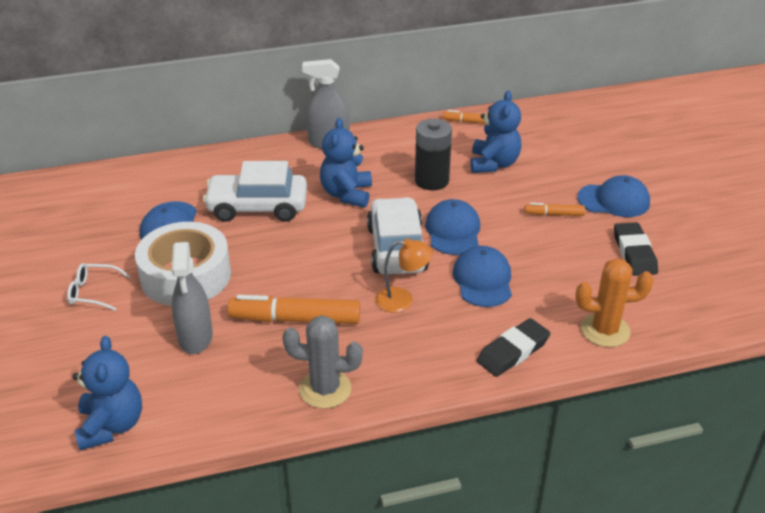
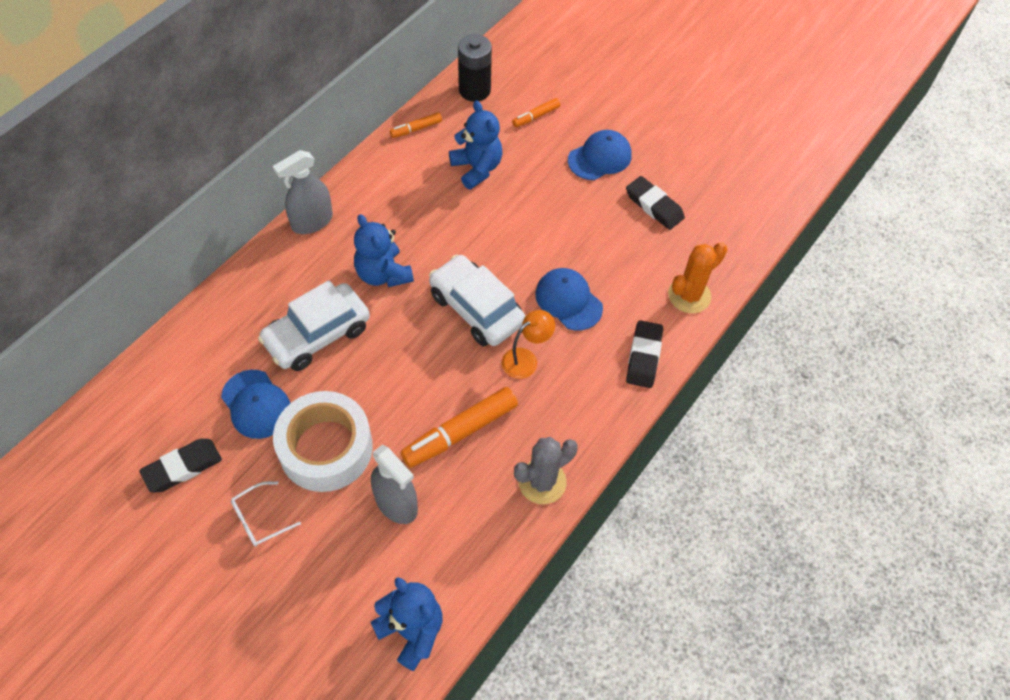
camera: 40 degrees left, 20 degrees up
(81, 236) = (182, 467): none -> black eraser
(431, 180) = (442, 217): black battery -> black battery (474, 90)
(453, 231) = (505, 263): blue cap -> none
(554, 214) = (567, 199): orange marker -> orange marker (536, 116)

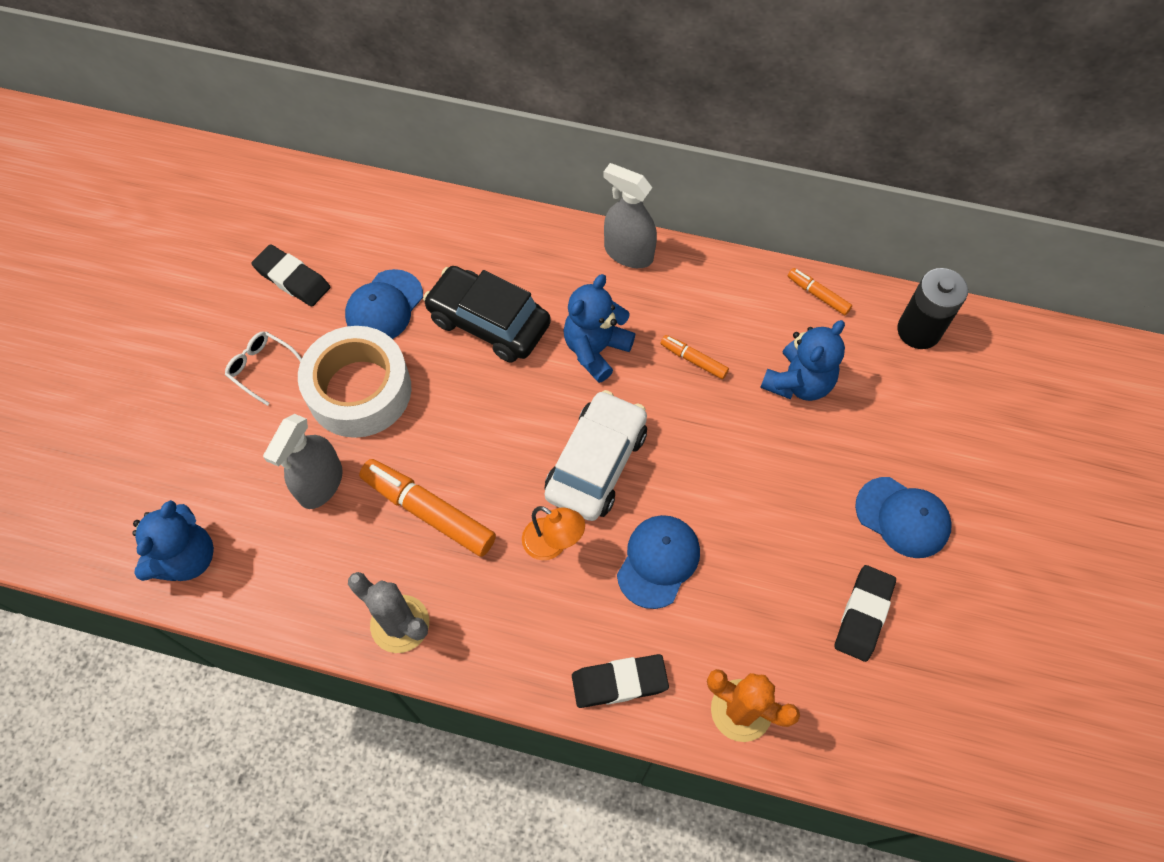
camera: 70 degrees right, 5 degrees up
(317, 335) = (489, 322): white car -> black car
(536, 116) = (922, 415): orange marker -> orange marker (693, 360)

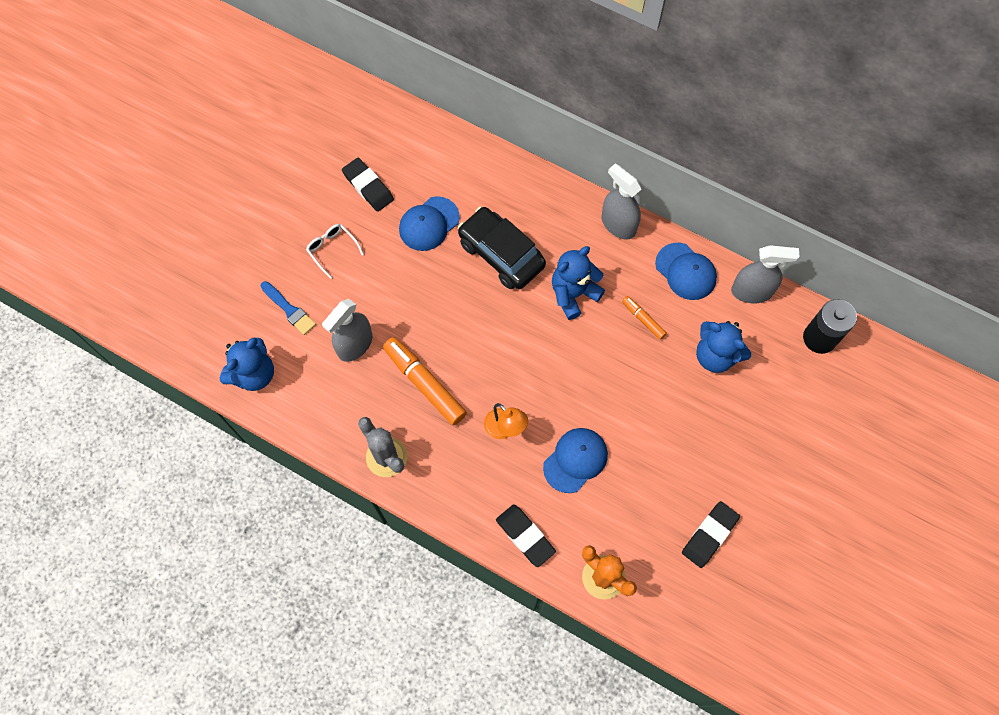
camera: 15 degrees right, 5 degrees up
(218, 459) = (289, 309): none -> blue brush
(359, 390) = (397, 283): white tape -> none
(596, 463) = (551, 379): white car -> none
(619, 682) = (525, 536): black eraser -> black eraser turned 45 degrees clockwise
(798, 382) = (715, 355): blue teddy bear -> blue teddy bear turned 75 degrees clockwise
(818, 295) = (751, 291): orange marker -> grey spray bottle
(902, 517) = (760, 474): blue cap -> blue cap (685, 271)

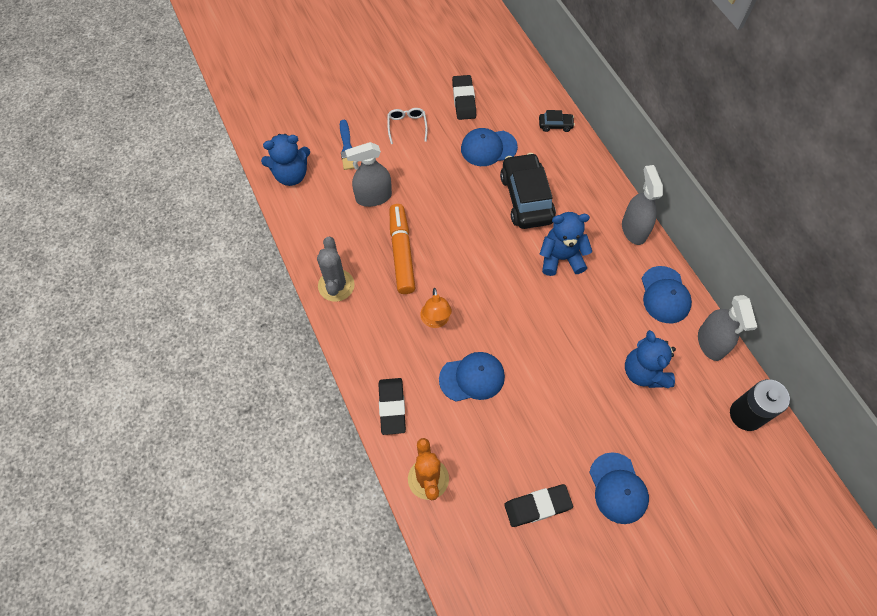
camera: 35 degrees right, 5 degrees down
(475, 161) = (555, 125): none -> black car
(643, 319) = (603, 309): orange marker -> none
(751, 291) = (711, 343): grey spray bottle -> grey spray bottle turned 45 degrees clockwise
(762, 473) = (618, 488): none -> blue cap

